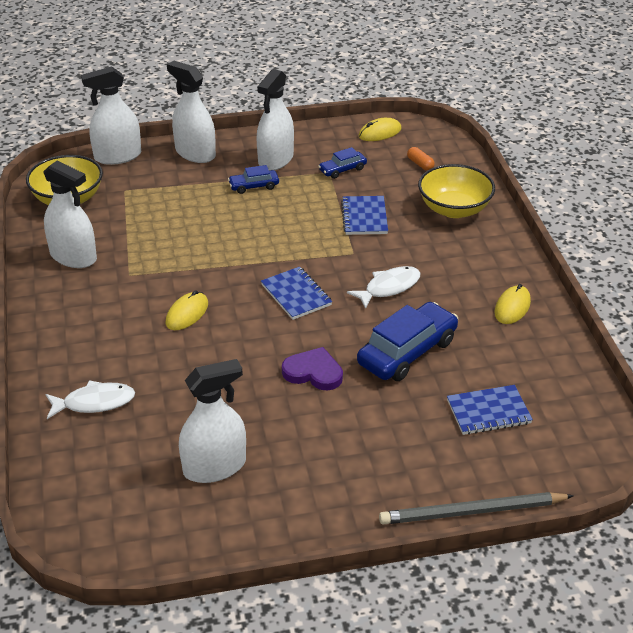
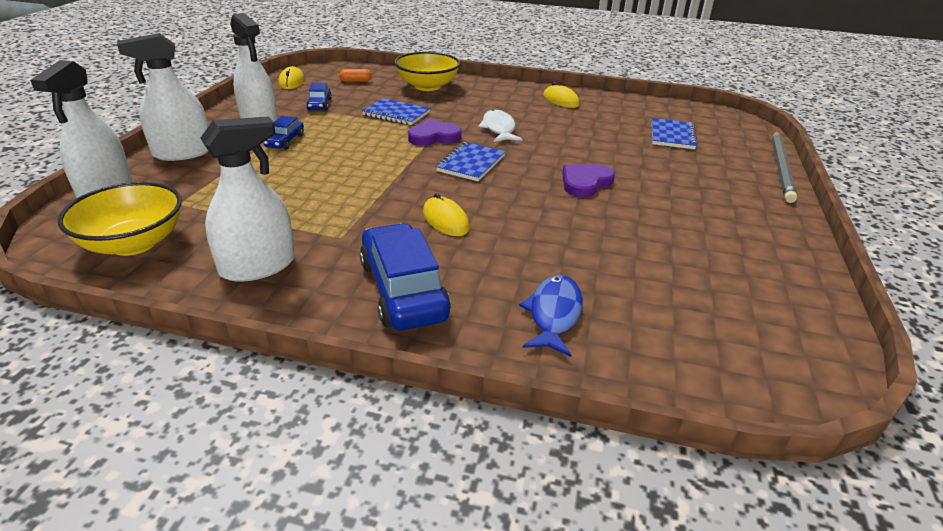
camera: 65 degrees left, 5 degrees down
(94, 402) = (554, 314): white fish -> blue fish
(214, 467) = (696, 262): white spray bottle -> none
(296, 295) = (471, 163): blue notebook -> blue notebook turned 60 degrees counterclockwise
(333, 256) = (433, 136): none -> purple heart
(407, 352) = (585, 143): blue car -> blue car (403, 290)

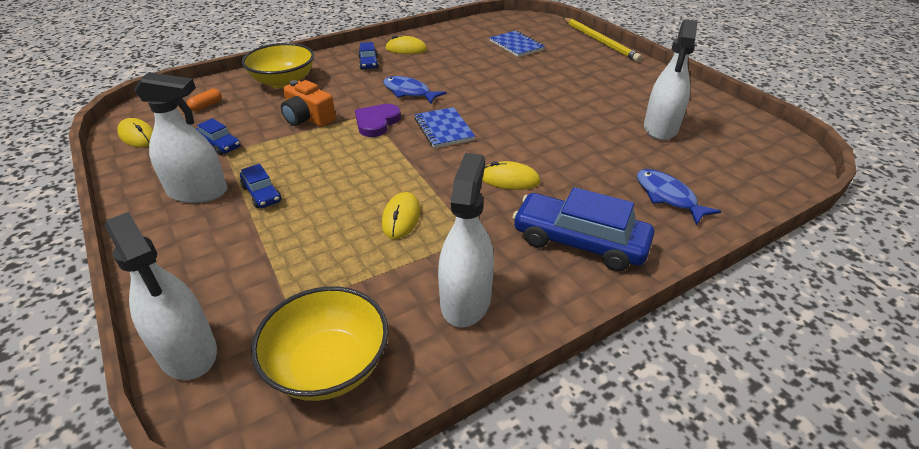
camera: 45 degrees left, 5 degrees up
(183, 153) = (180, 264): white spray bottle -> white spray bottle (661, 128)
(325, 198) = (401, 218): none -> yellow mouse
(396, 114) = (308, 118): blue notebook -> orange camera
(499, 129) = (409, 92): white fish -> blue fish
(510, 98) = (368, 63): none -> blue car
(585, 183) = (532, 104): purple heart -> none
(781, 168) = (600, 41): grey pencil -> yellow pencil

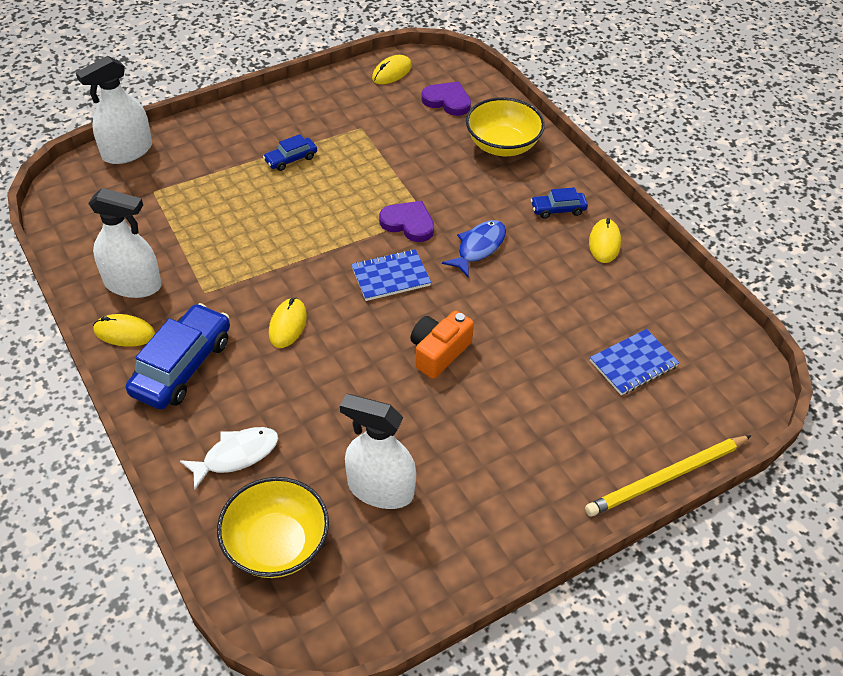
camera: 90 degrees right, 10 degrees up
(197, 192) = (300, 123): white spray bottle -> none
(206, 106) = (447, 101): orange capsule -> purple heart
(219, 144) = (373, 122): blue car -> none
(308, 118) = (419, 172): orange camera -> orange camera (439, 352)
(328, 366) = (95, 215): yellow bowl -> yellow bowl (276, 544)
(401, 218) = (241, 246): yellow mouse -> yellow mouse (124, 333)
(668, 197) = (236, 455): blue fish -> white fish

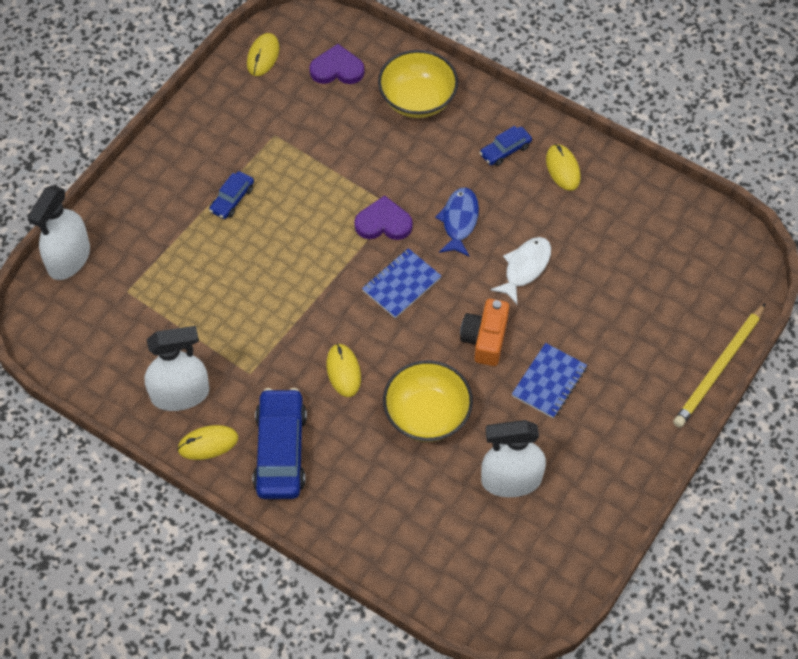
camera: 25 degrees left, 10 degrees up
(236, 455) = (380, 507): white fish -> white fish (525, 268)
(276, 544) = (460, 562): yellow bowl -> yellow bowl (427, 415)
(633, 364) = (645, 278): blue notebook -> blue notebook (549, 382)

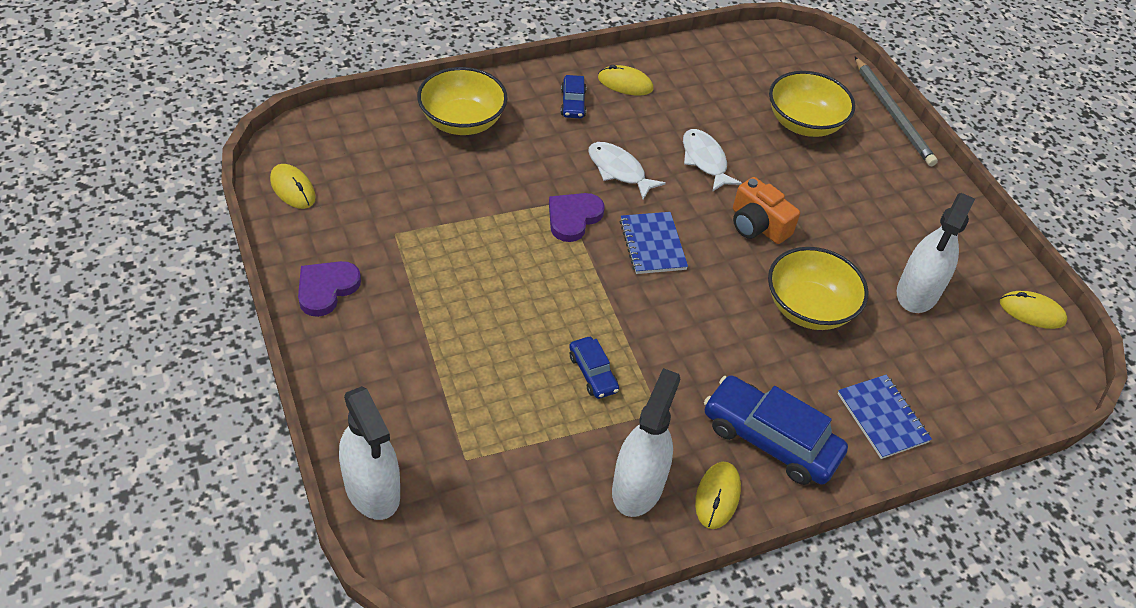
camera: 60 degrees left, 10 degrees down
(232, 199) = (437, 307): blue car -> blue car (592, 373)
(337, 69) = (368, 150): purple heart -> purple heart (326, 289)
(343, 371) = (714, 339): yellow mouse -> yellow mouse (1032, 312)
(459, 221) = (618, 170): blue fish -> white fish
(549, 382) = (833, 212): blue notebook -> blue notebook (882, 418)
(639, 311) = (804, 123): none -> yellow bowl
(719, 368) = (893, 114): yellow pencil -> grey pencil

